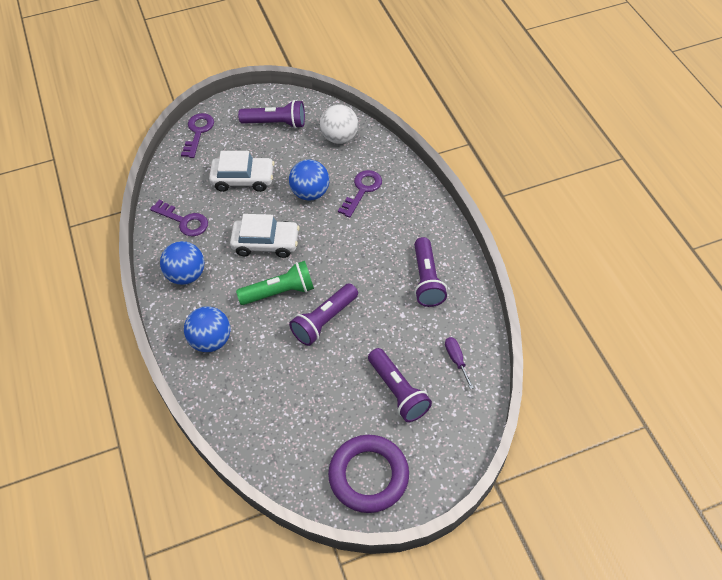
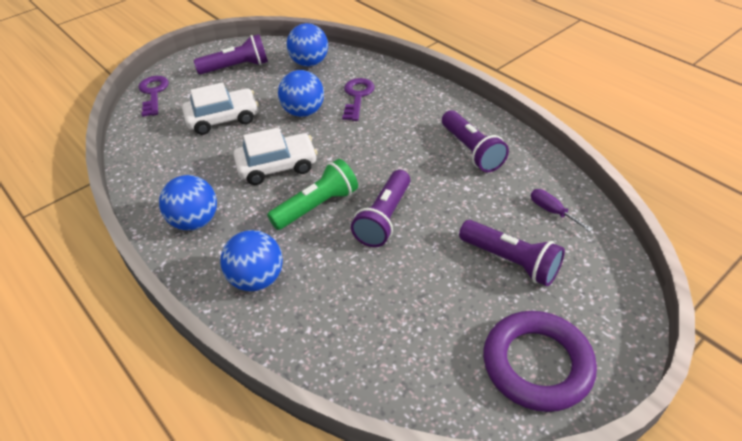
camera: 20 degrees left, 10 degrees down
(184, 221) = (170, 171): purple key -> none
(339, 137) = (309, 63): white ball -> blue ball

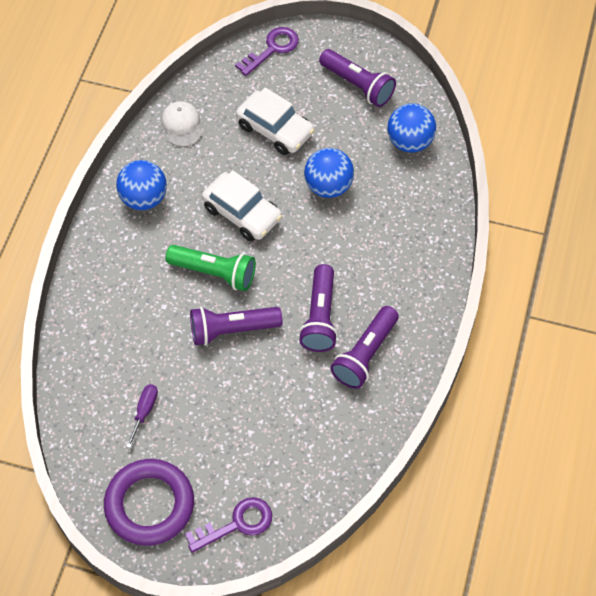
camera: 55 degrees right, 15 degrees up
(154, 167) = (182, 125): none -> white cap
(257, 279) = (115, 279): blue ball -> none
(357, 96) = (383, 216): purple key -> purple key (237, 524)
(511, 261) = (242, 446): purple flashlight -> purple flashlight (320, 317)
(552, 211) = (323, 454): purple screwdriver -> purple screwdriver (144, 411)

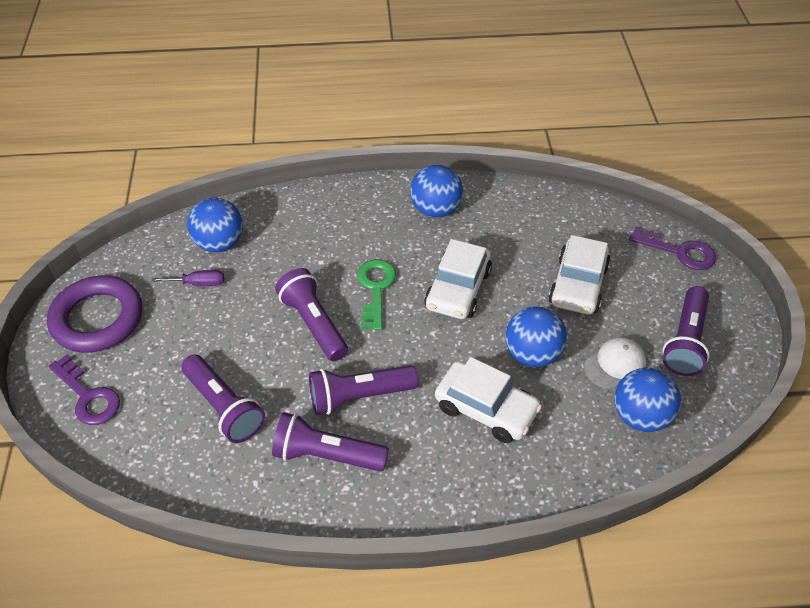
camera: 70 degrees right, 10 degrees down
(101, 383) = (219, 243): none -> blue ball
(182, 125) = (536, 211): white cap -> white cap (615, 364)
(214, 273) = (375, 289): green flashlight -> green key
(291, 418) = (224, 407): none -> purple flashlight
(365, 235) = (486, 409): none -> white car

